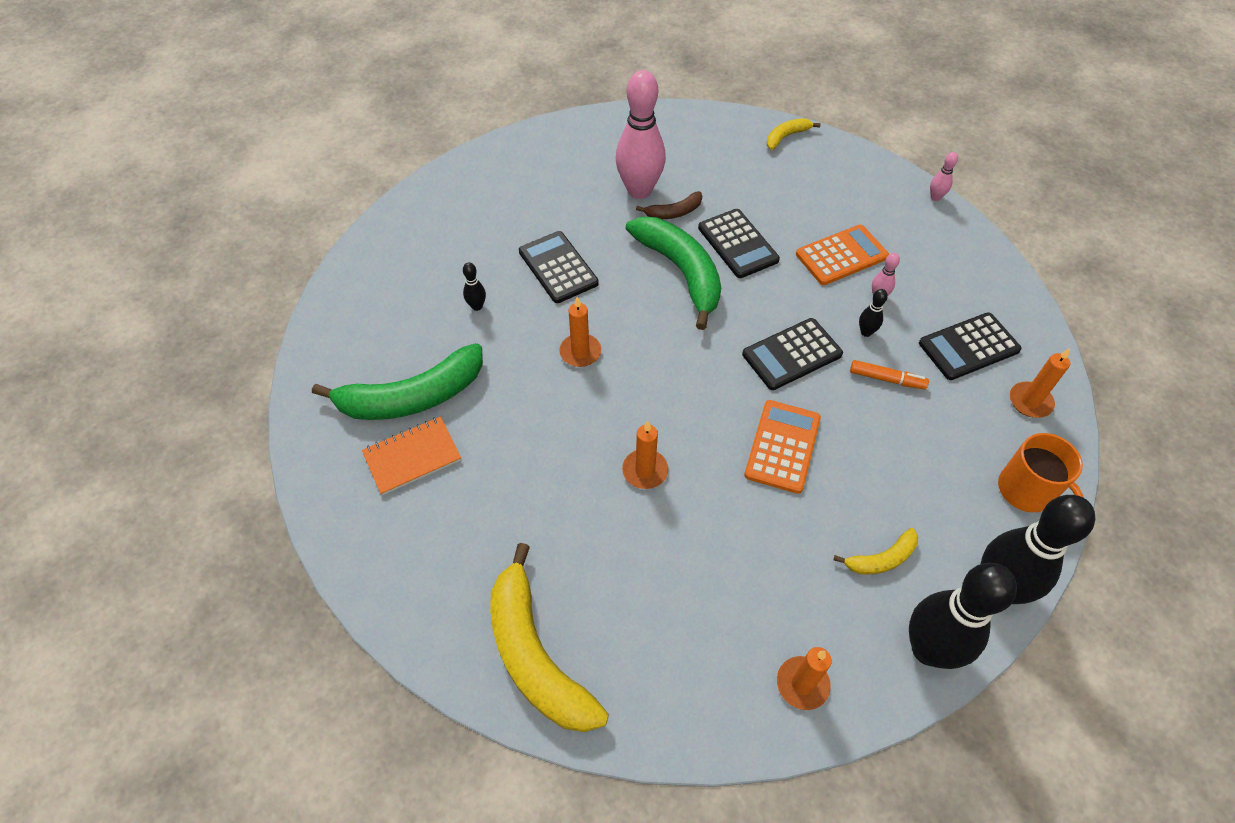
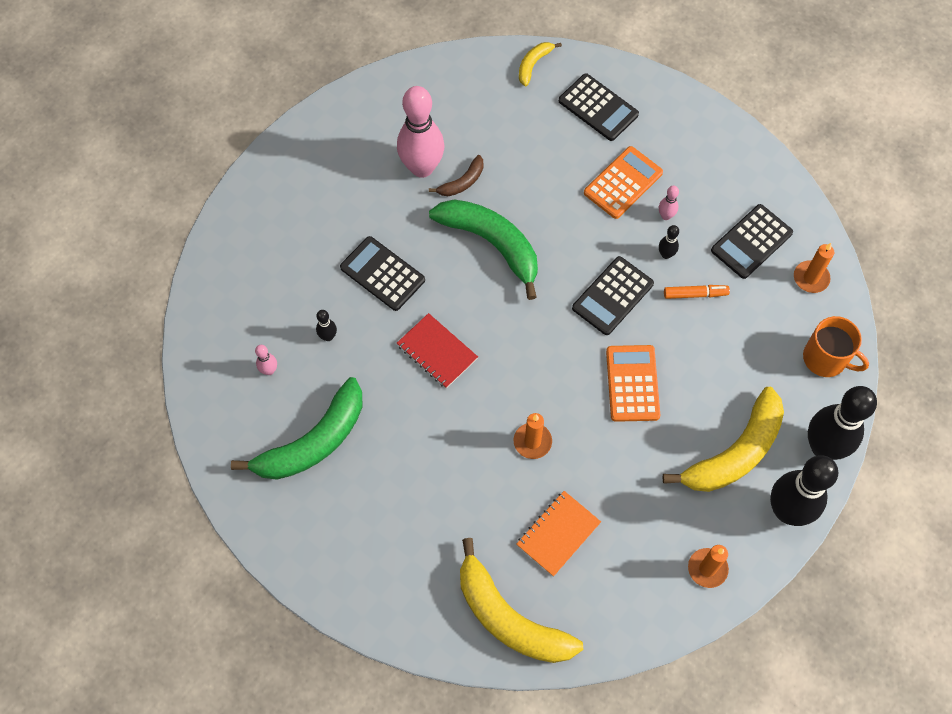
camera: 20 degrees left, 10 degrees up
(412, 457) = (339, 494): orange notebook -> orange notebook (558, 534)
(580, 352) = (437, 352): orange candle -> red notebook
(737, 244) = (530, 199): black calculator -> black calculator (598, 108)
(881, 559) = (735, 452): yellow banana -> yellow banana, size x2.09
(935, 197) = (685, 94): pink bowling pin -> pink bowling pin (269, 370)

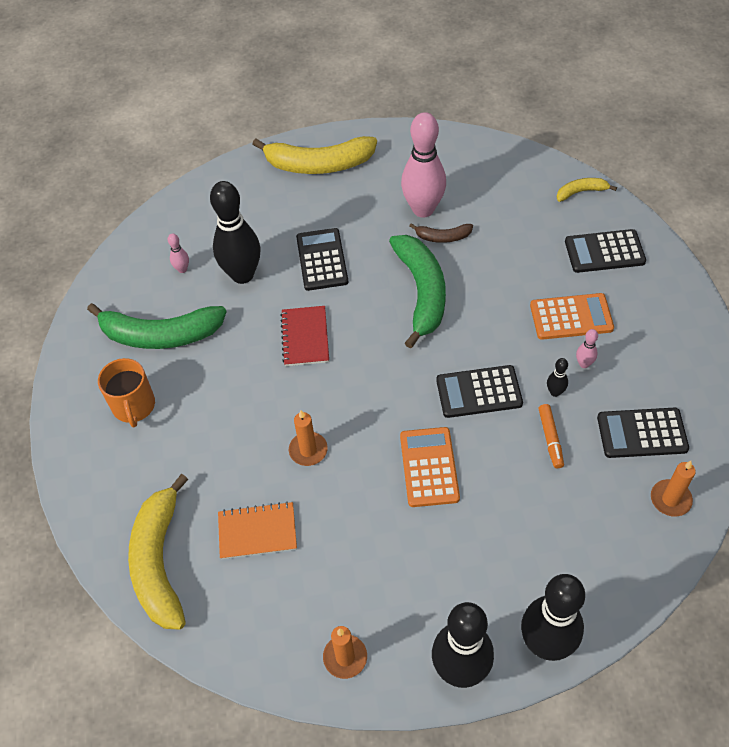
camera: 45 degrees right, 10 degrees down
(328, 336) = (242, 275): black bowling pin -> black bowling pin, size x2.43
(598, 108) = (604, 252): black calculator -> black calculator turned 90 degrees clockwise
(632, 383) = (429, 467): orange calculator -> orange calculator turned 45 degrees counterclockwise
(695, 294) = (550, 439): orange marker -> orange marker turned 45 degrees clockwise
(735, 452) = (461, 585): yellow banana -> yellow banana (319, 164)
(826, 358) = (620, 574): orange mug -> orange mug (134, 406)

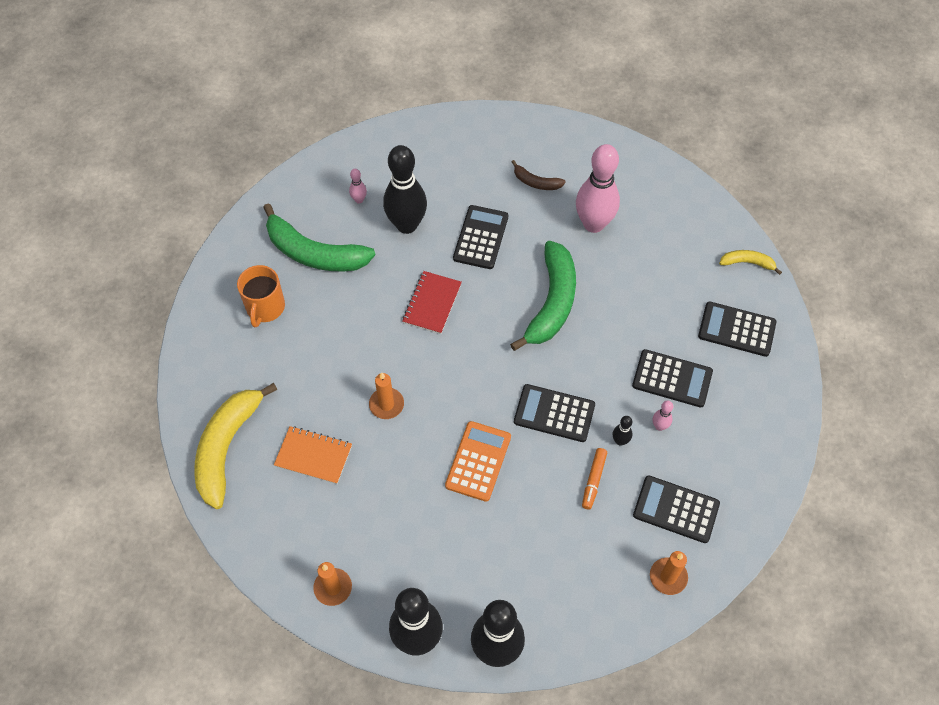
camera: 20 degrees right, 5 degrees up
(319, 164) = (522, 144): yellow banana -> none
(443, 237) = (597, 257): brown banana -> brown banana (536, 182)
(571, 317) = (672, 379): orange calculator -> black calculator

